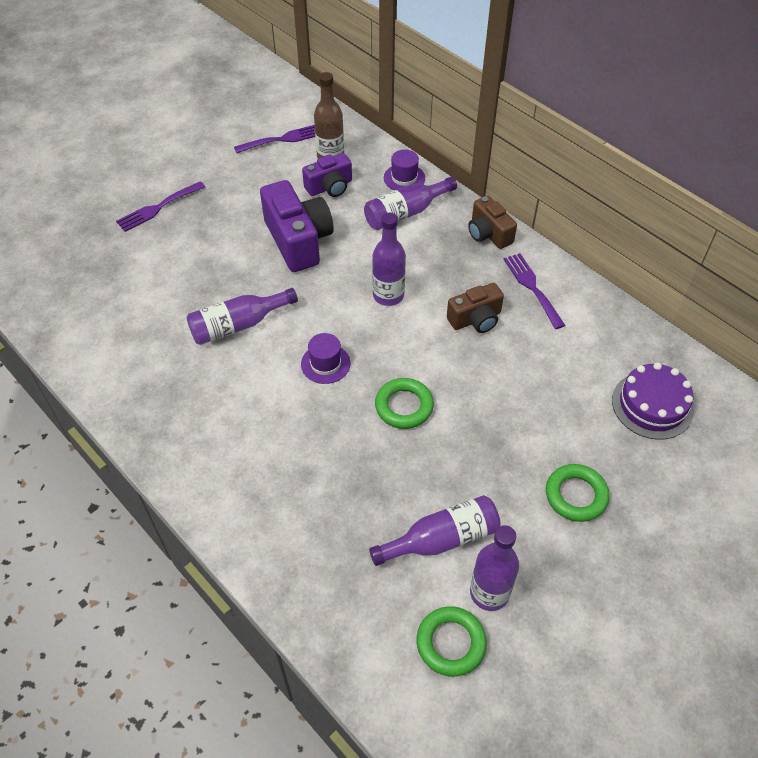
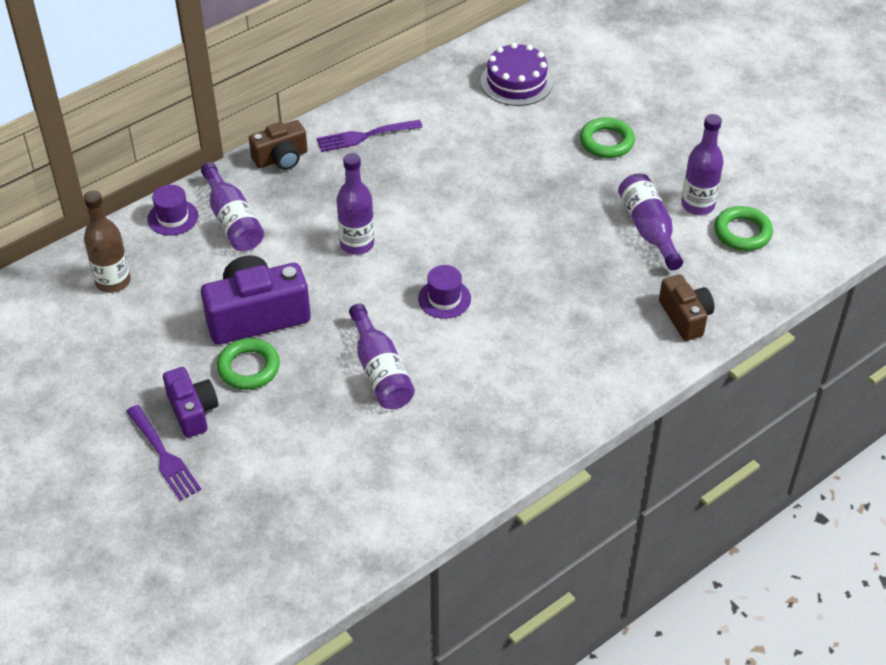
camera: 85 degrees left, 5 degrees down
(282, 139) = (64, 327): purple fork -> none
(330, 187) = (170, 284): purple camera -> purple camera (192, 411)
(404, 406) = (504, 242): green ring -> green ring (249, 368)
(475, 319) = (400, 181): brown camera -> brown camera (685, 317)

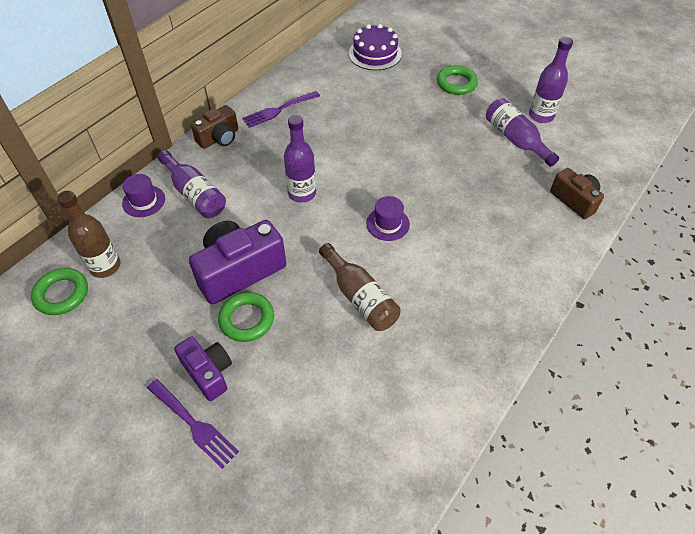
camera: 15 degrees left, 5 degrees up
(380, 371) = (360, 297): purple bottle -> brown bottle
(742, 232) = (581, 129): green ring -> green ring (62, 294)

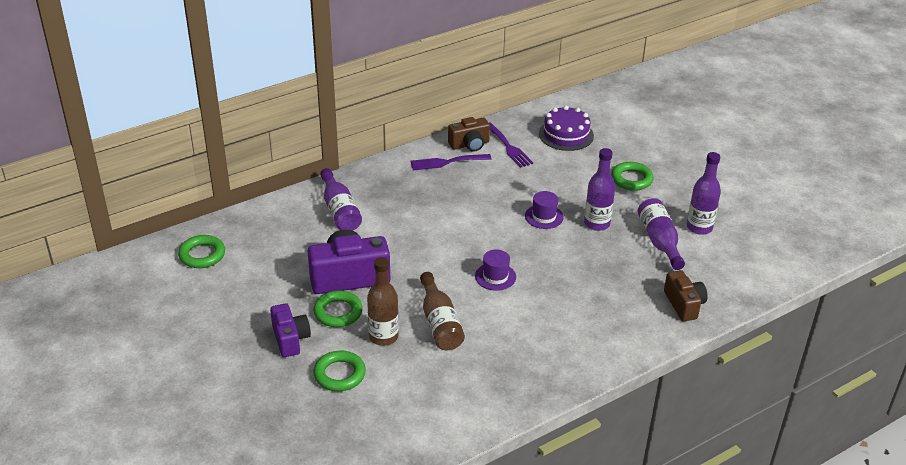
camera: 20 degrees right, 15 degrees down
(105, 266) = (243, 245): brown bottle -> brown bottle (383, 337)
(144, 201) = (295, 205): purple hat -> purple hat (544, 216)
(194, 425) = (263, 369): purple fork -> purple fork (508, 147)
(219, 138) = (382, 172): brown camera -> brown camera (469, 144)
(284, 401) = (339, 374): none -> green ring
(302, 193) = (432, 234): purple bottle -> purple bottle (597, 223)

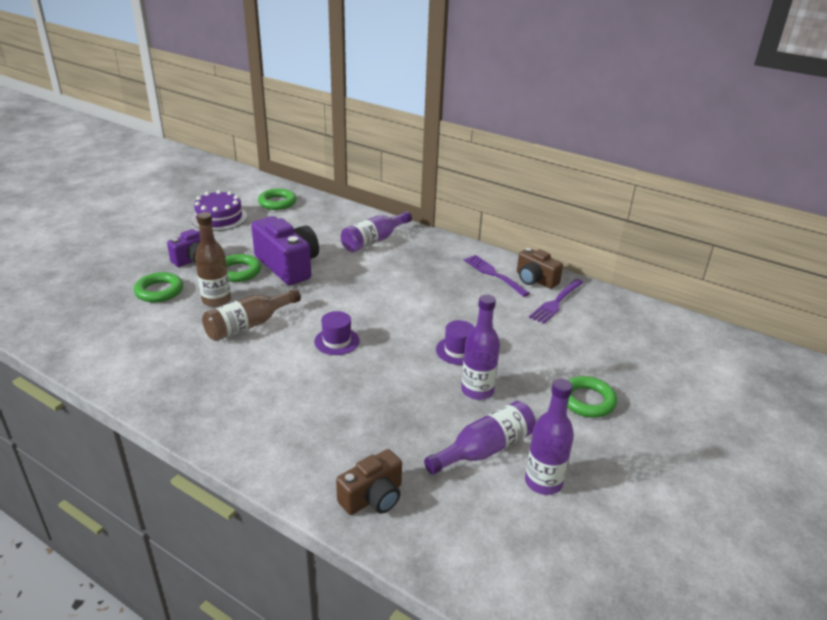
camera: 65 degrees right, 5 degrees down
(566, 135) = (620, 334): purple cake -> purple cake (219, 218)

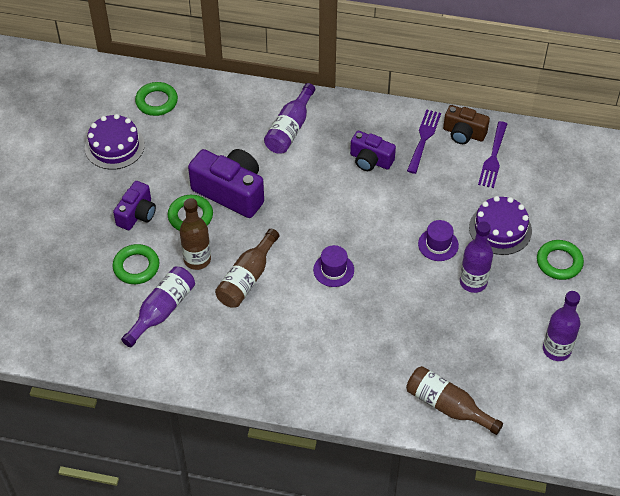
camera: 20 degrees left, 20 degrees up
(373, 497) = (447, 406): brown camera -> brown bottle
(432, 276) = (370, 160): none -> purple camera
(485, 449) = (504, 336): purple bottle -> purple bottle (162, 310)
(493, 274) = (423, 138): purple fork -> purple fork turned 75 degrees clockwise
(533, 356) = (500, 229): none -> purple cake

